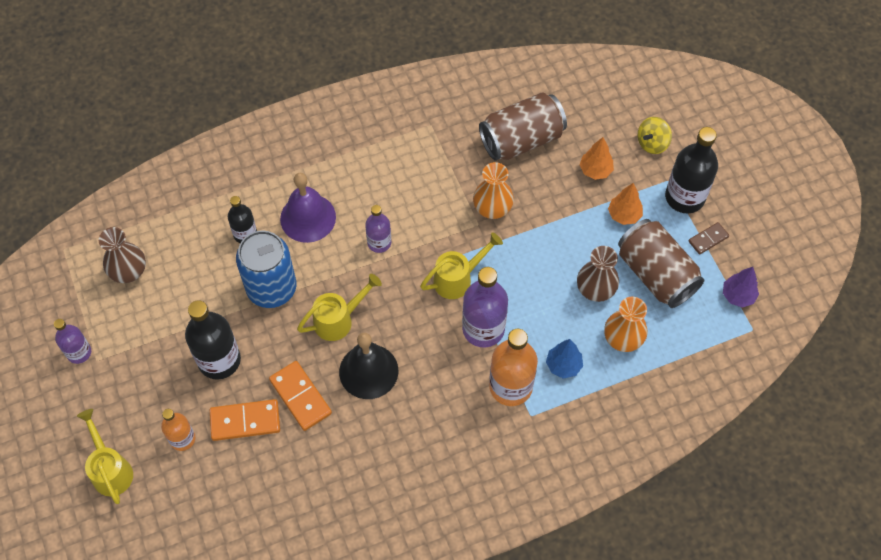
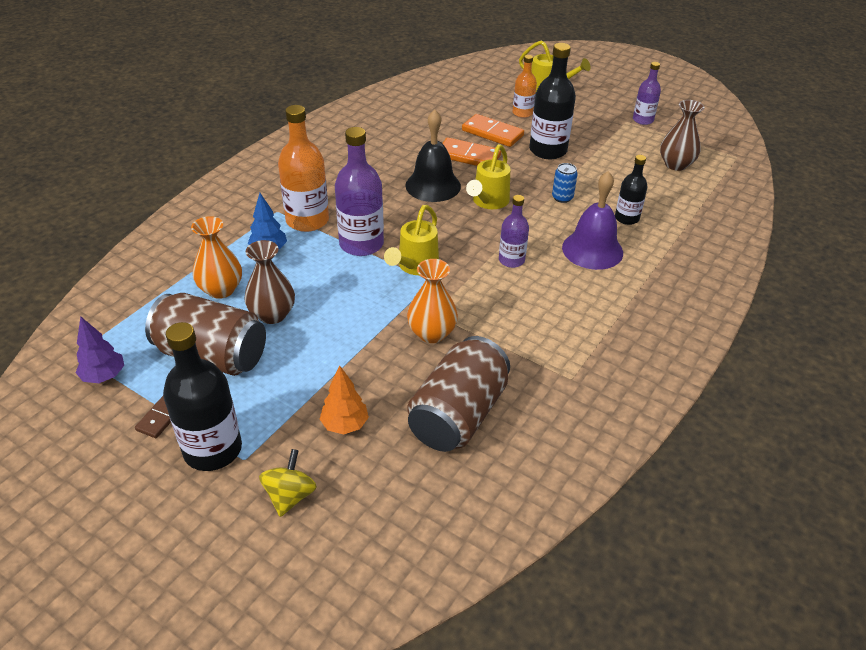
camera: 145 degrees right, 20 degrees down
(245, 421) = (492, 133): orange domino -> orange domino turned 75 degrees clockwise
(271, 288) = (562, 197): blue can -> blue can, size x0.43
(624, 215) = (280, 394): orange tree -> none

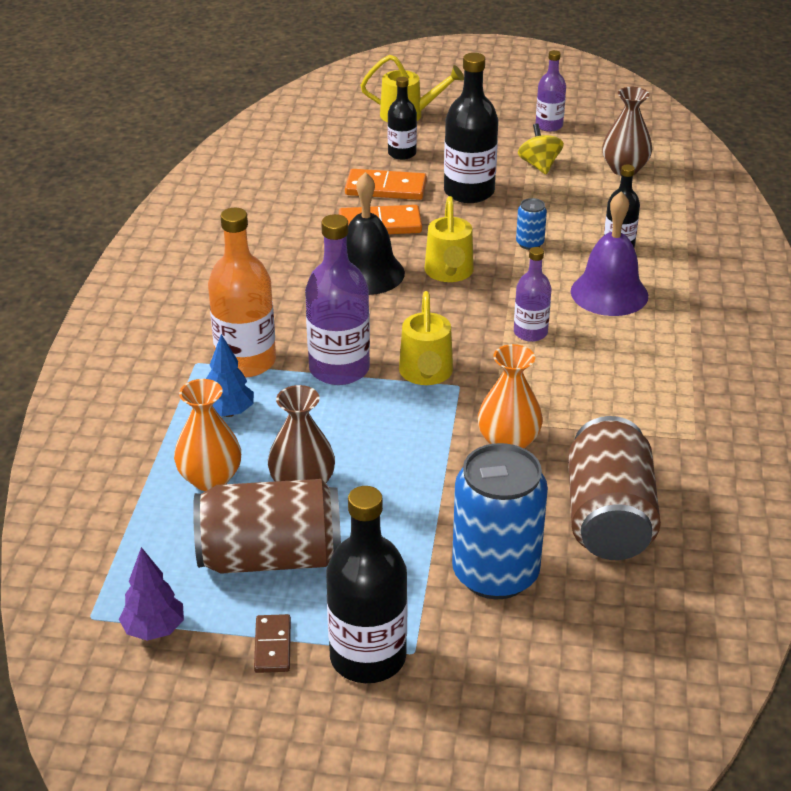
camera: 25 degrees left, 5 degrees down
(290, 496) = (499, 668): yellow spinning top -> yellow spinning top (539, 165)
(345, 425) = (495, 574): orange tree -> blue can
(522, 113) = (402, 153): orange bottle -> black bottle

